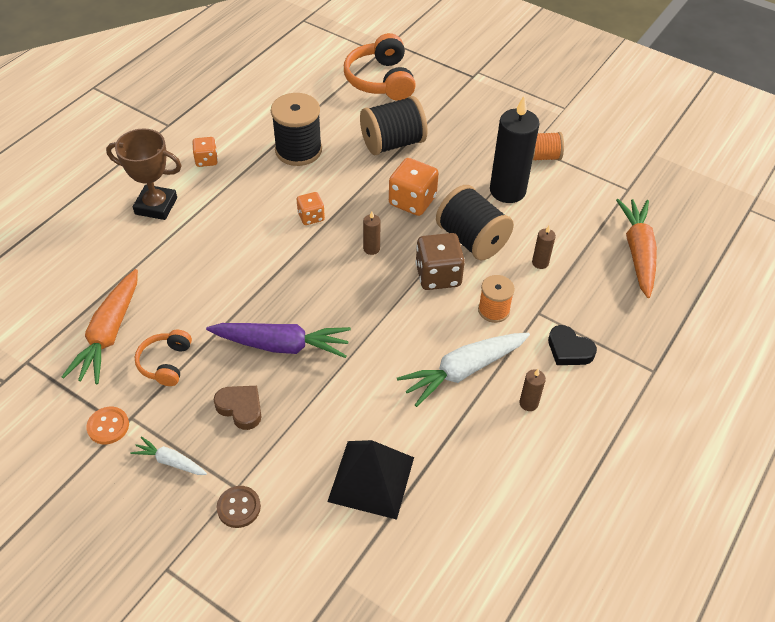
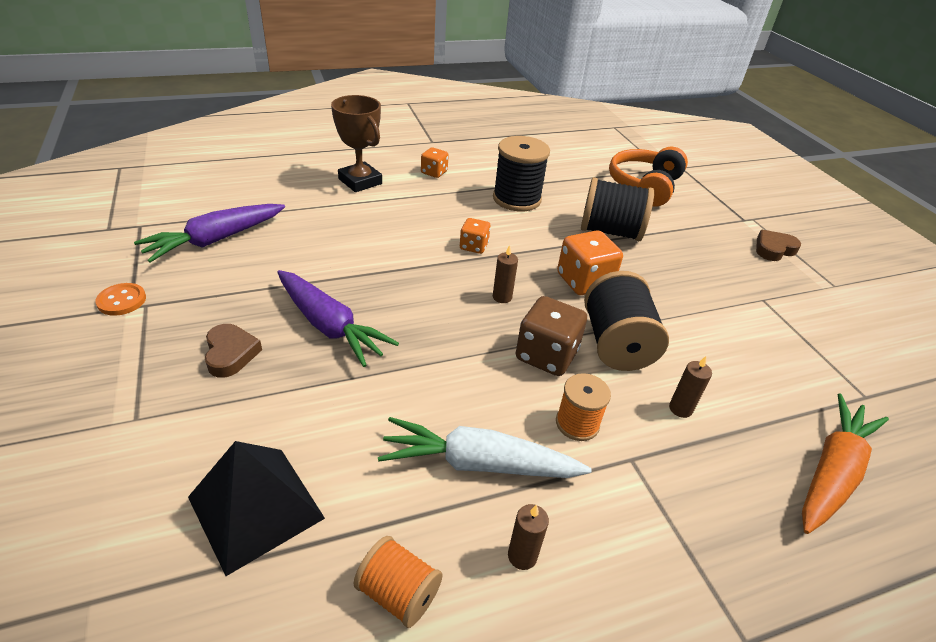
camera: 35 degrees right, 10 degrees down
(109, 334) = (215, 240): orange carrot -> purple carrot
(166, 363) = (224, 283): orange headphones -> none
(170, 461) = (122, 358): white carrot -> none
(239, 507) = (112, 439): brown button -> none
(507, 191) = (700, 323): black candle -> none
(509, 95) = (773, 249): none -> brown heart
(542, 157) = (770, 314): orange spool -> orange spool (398, 593)
(569, 350) = (636, 527): black heart -> none

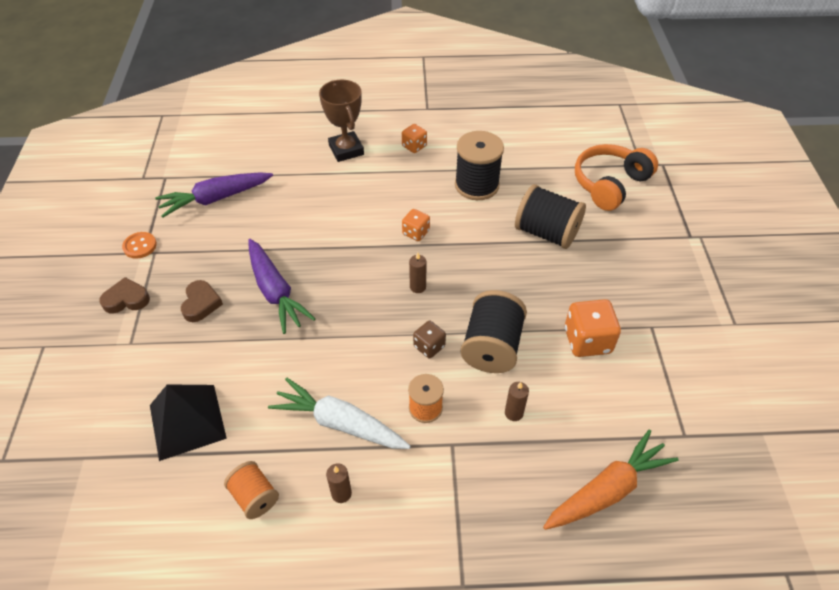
camera: 20 degrees right, 10 degrees up
(546, 355) = (429, 346): brown dice -> brown dice, size x0.59
(584, 281) = (495, 282): orange dice -> orange dice (587, 340)
(773, 249) = (699, 275): brown heart -> brown heart (126, 299)

